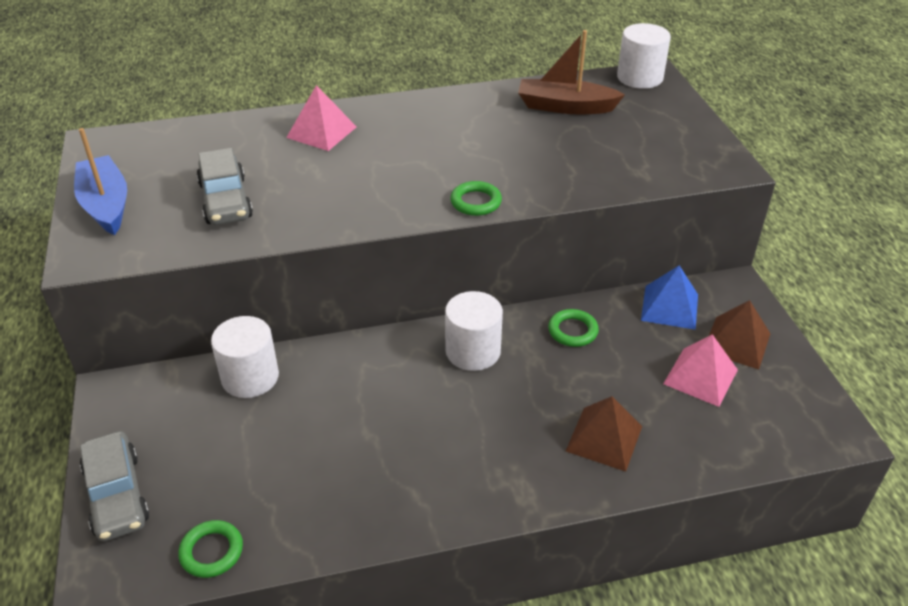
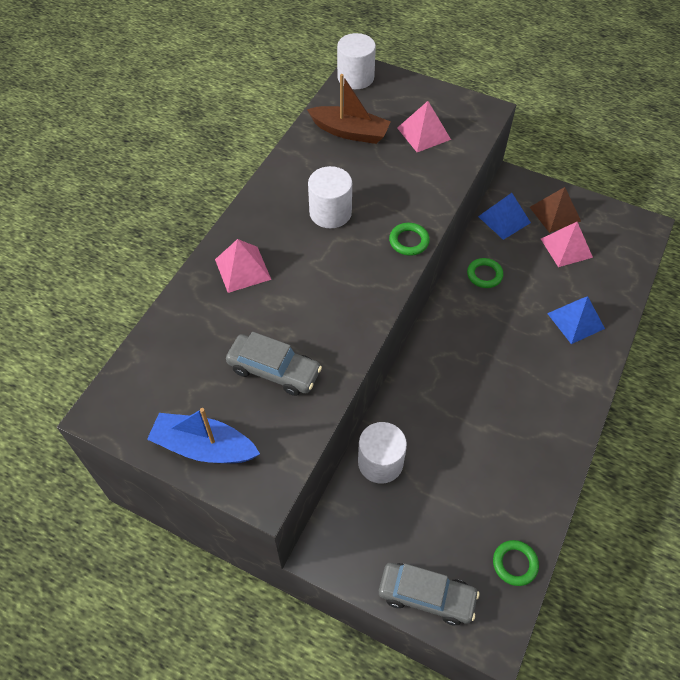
camera: 50 degrees left, 15 degrees up
(473, 351) = (459, 332): white cylinder -> white cylinder (330, 213)
(565, 107) = (350, 132): brown boat -> brown boat turned 120 degrees counterclockwise
(604, 438) = (575, 320): brown pyramid -> blue pyramid
(632, 145) = (424, 133): none -> pink pyramid

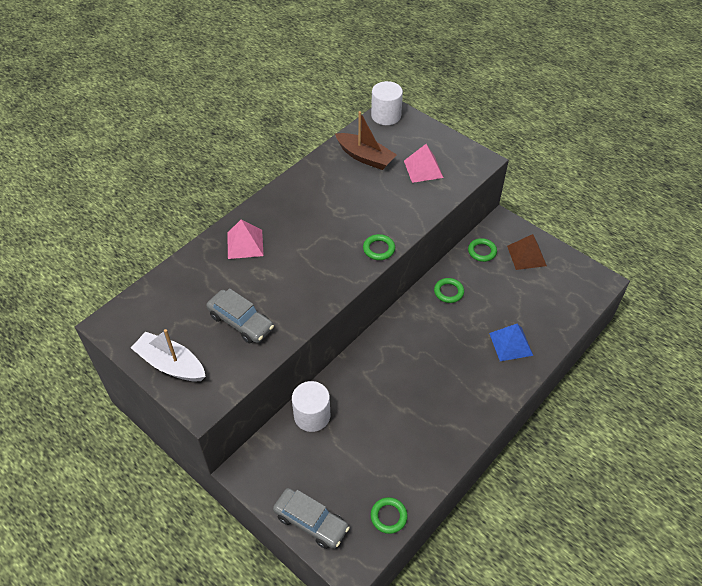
camera: 15 degrees right, 5 degrees down
(204, 447) = (171, 364): blue boat -> white boat
(330, 213) = (326, 215): white cylinder -> none
(504, 219) = (482, 251): blue pyramid -> green ring
(566, 248) = (525, 285): pink pyramid -> none

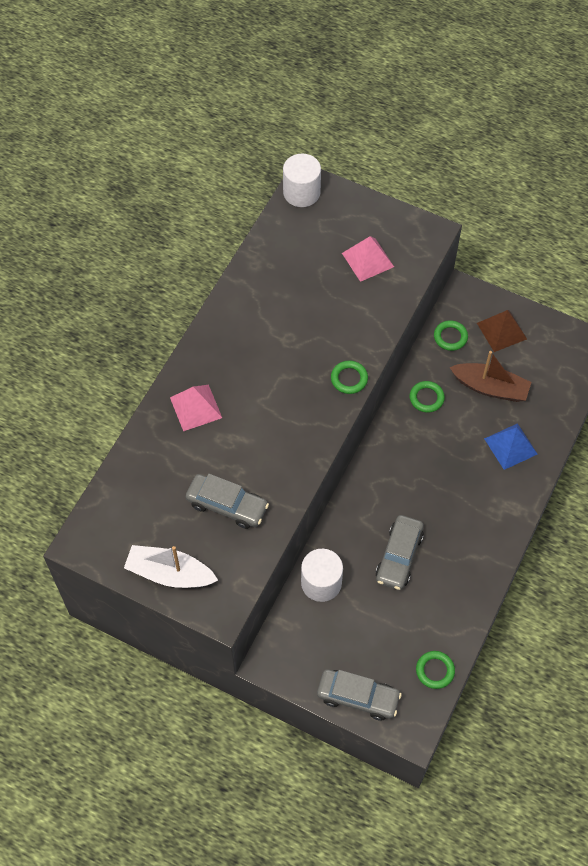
camera: 15 degrees left, 10 degrees up
(365, 157) = (295, 258): brown boat -> brown boat (490, 387)
(386, 410) = (399, 556): none -> grey car

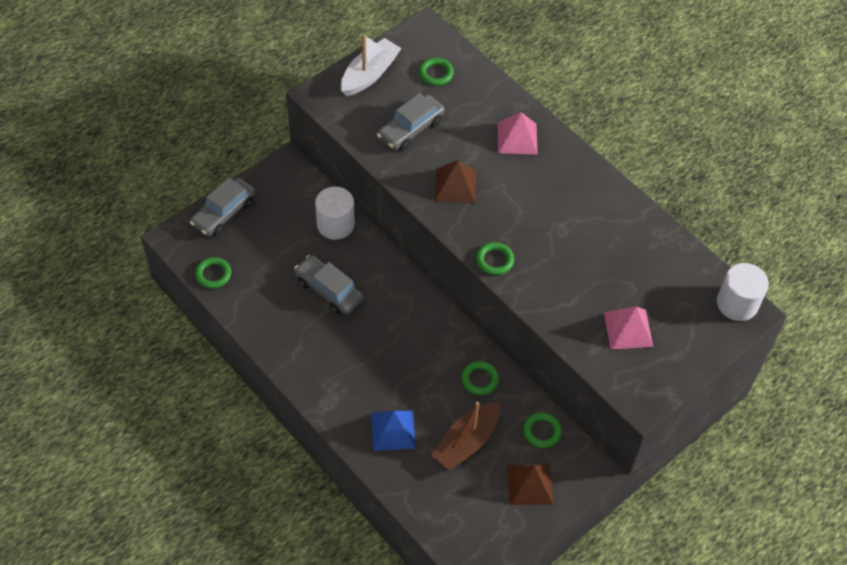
camera: 110 degrees right, 5 degrees down
(141, 509) = (436, 73): none -> green ring
(279, 440) = (455, 186): none -> brown pyramid

